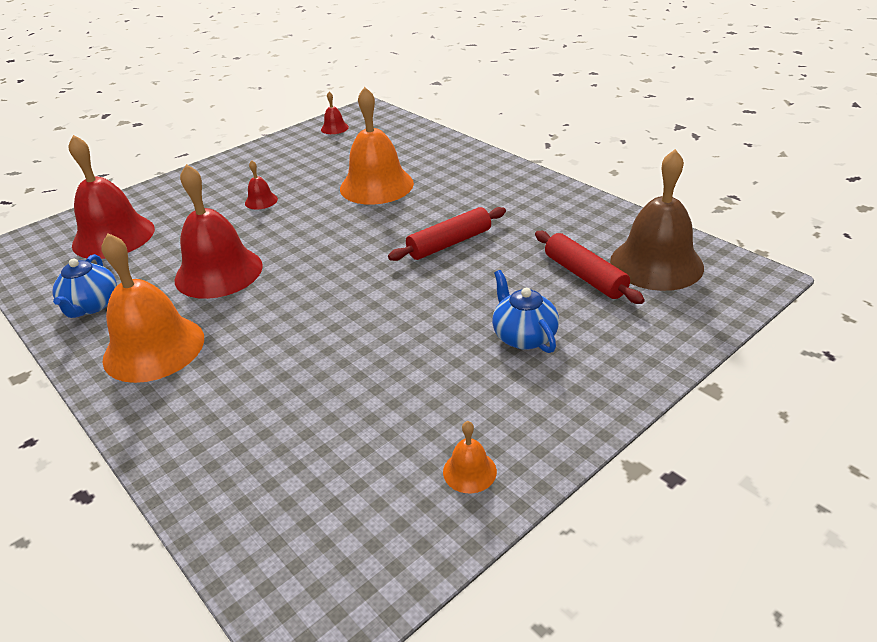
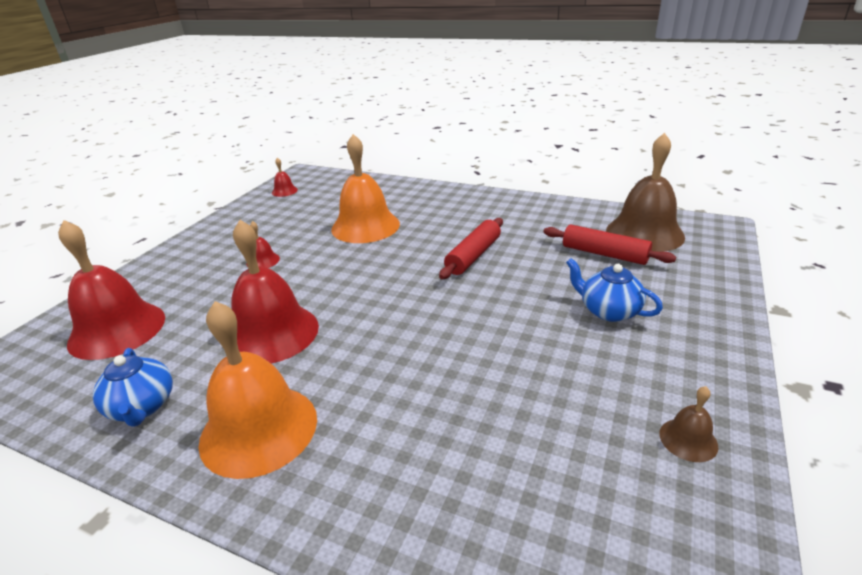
camera: 25 degrees left, 5 degrees down
(469, 471) = (688, 439): orange bell -> brown bell

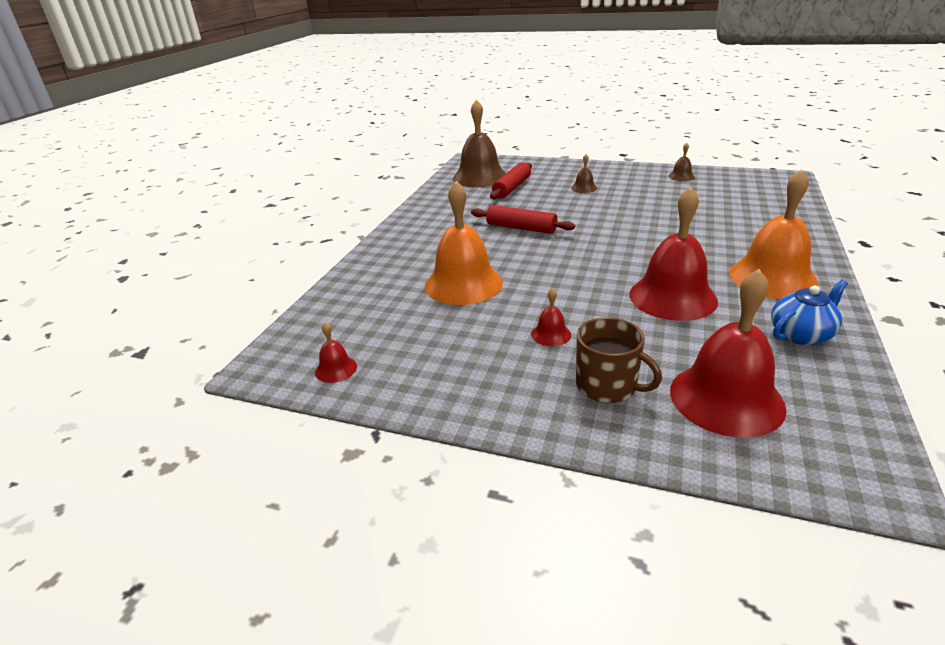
camera: 95 degrees left, 0 degrees up
(183, 279) = (607, 386): none -> brown mug
(608, 311) = (584, 188): blue teapot -> brown bell

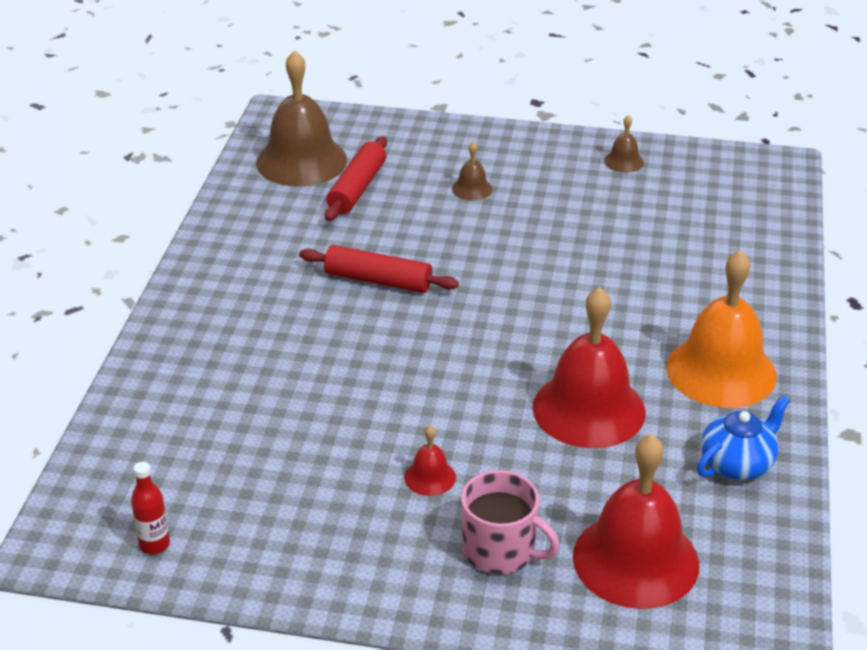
camera: 10 degrees left, 5 degrees up
(336, 369) = (154, 544): red bell -> red bottle
(463, 284) = (303, 394): orange bell -> none
(607, 386) = (500, 550): brown mug -> pink mug

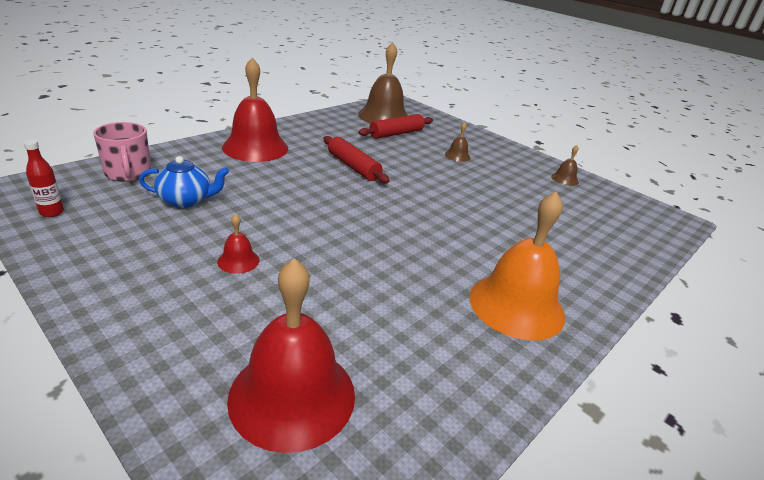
camera: 30 degrees right, 5 degrees down
(500, 550) = (211, 327): pink mug -> pink mug (128, 173)
(588, 409) = (390, 278): red bell -> red bell (255, 147)
(737, 464) = (462, 374): blue teapot -> blue teapot (186, 200)

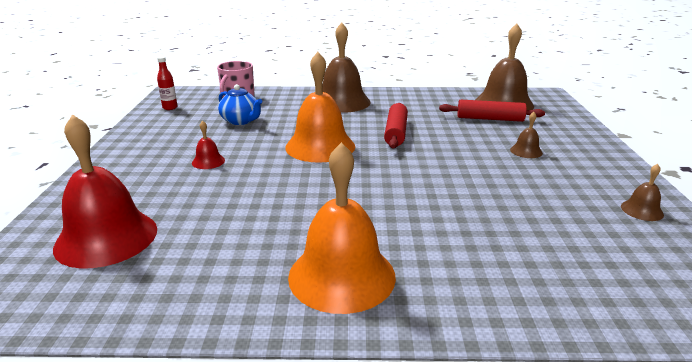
camera: 50 degrees right, 5 degrees down
(255, 147) = (342, 102): red bell -> brown bell
(317, 202) = (320, 146): none -> orange bell

